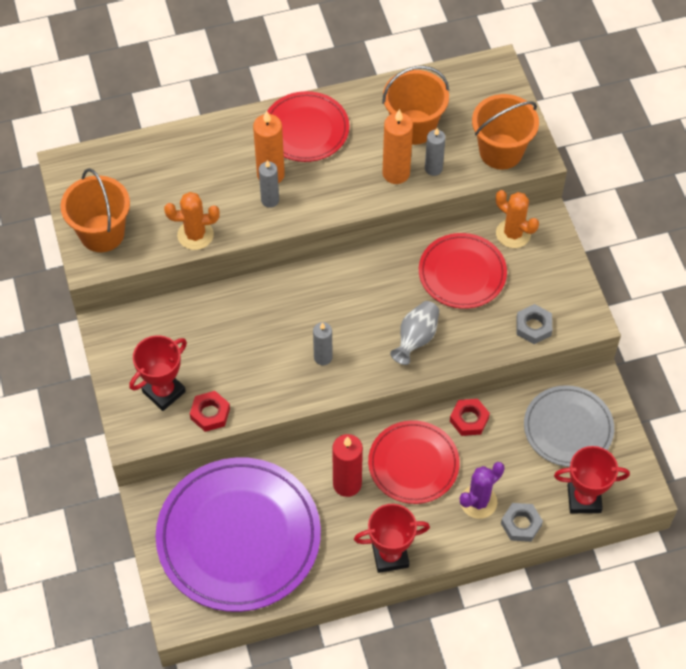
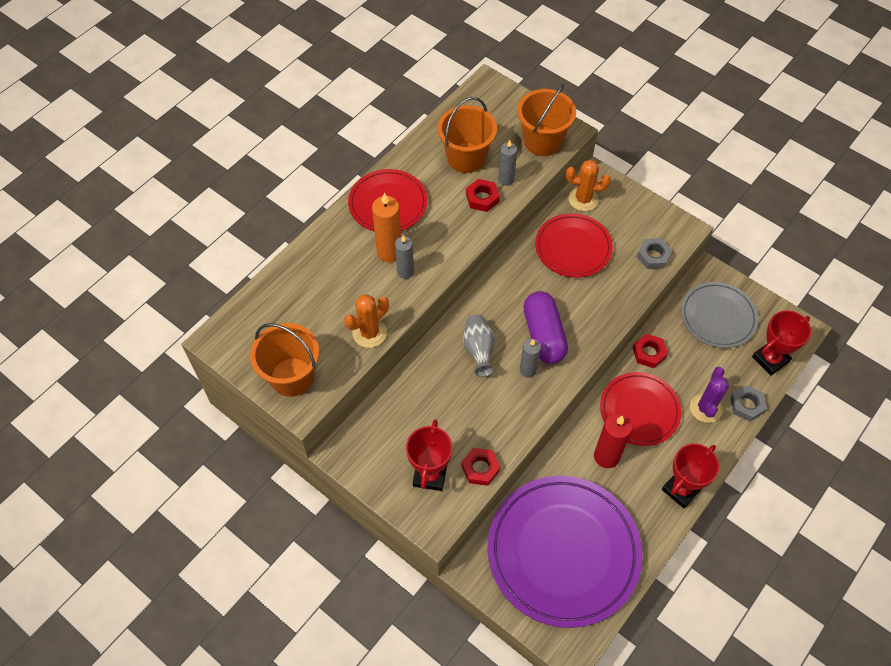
camera: 35 degrees left, 0 degrees up
(364, 336) = (544, 335): none -> purple capsule
(396, 173) = (482, 198): orange candle -> red nut
(416, 338) = (582, 314): grey vase -> grey vase (478, 350)

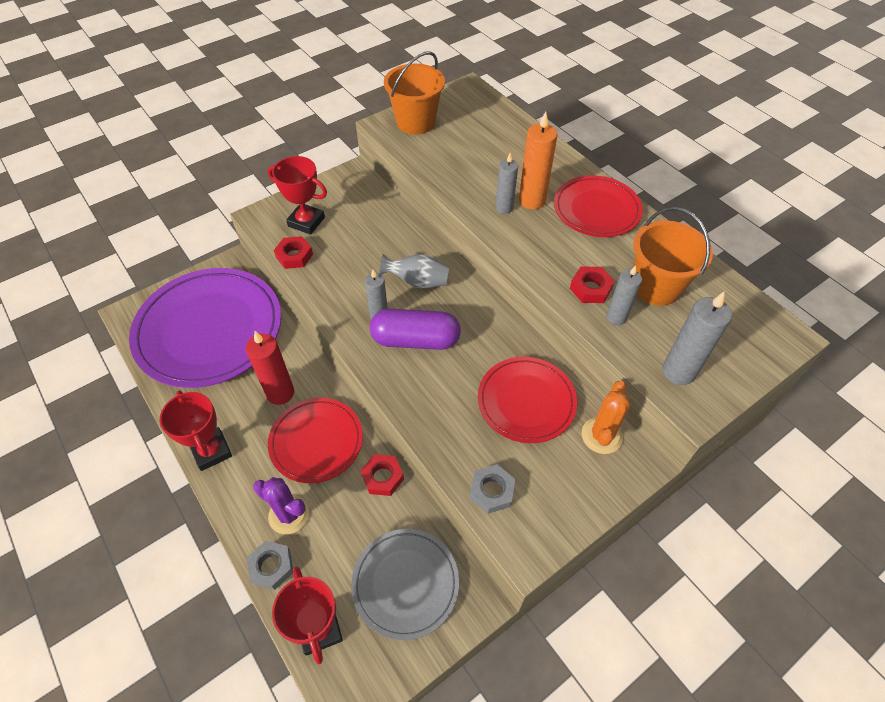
camera: 105 degrees right, 5 degrees down
(369, 333) = (441, 173): orange cactus -> none
(542, 141) = (678, 371): orange bucket -> grey candle

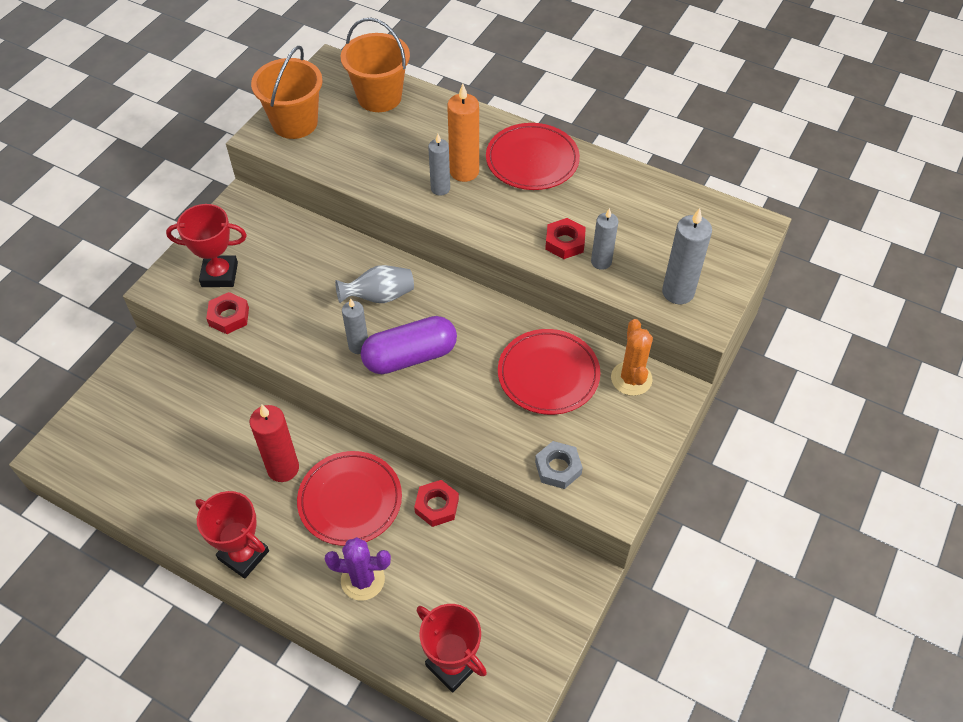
camera: 25 degrees left, 0 degrees up
(209, 330) = (161, 435): purple plate -> none
(271, 566) = (373, 633): grey nut -> none
(405, 584) = (511, 590): grey plate -> none
(656, 287) = (623, 220): orange bucket -> orange bucket (379, 97)

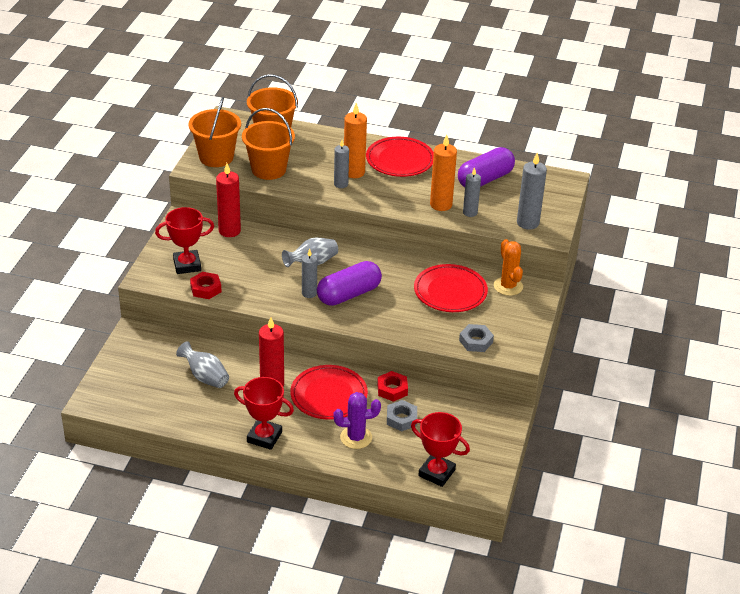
camera: 15 degrees left, 15 degrees down
(203, 440) = (205, 377): none -> grey vase
(292, 228) = (229, 231): none -> red candle
(354, 151) = (268, 169): none -> orange bucket
(433, 559) = (401, 419): none -> grey nut
(564, 242) = (441, 204): red nut -> orange candle
(639, 208) = (485, 179): none -> purple capsule

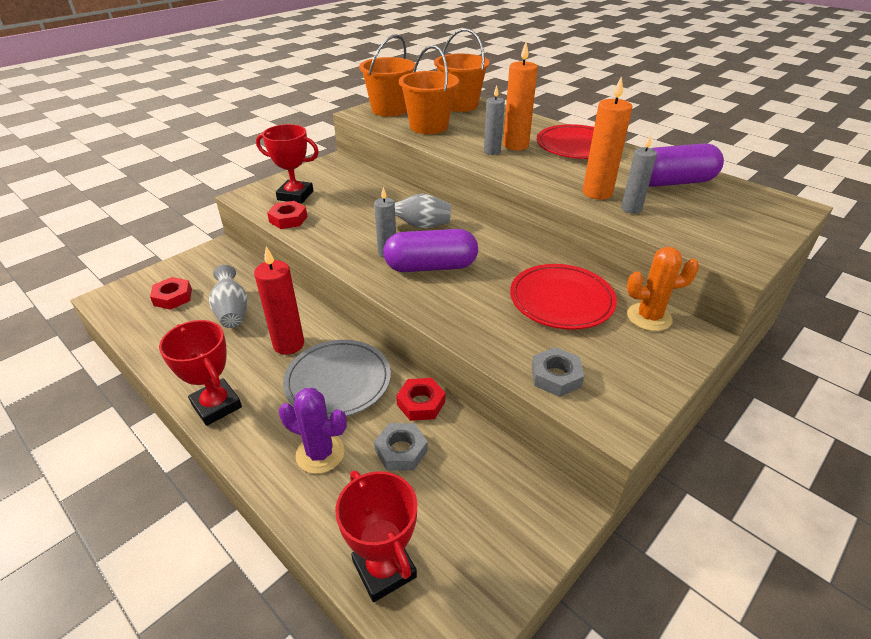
camera: 30 degrees right, 0 degrees up
(145, 382) = (173, 297): none -> red nut
(229, 231) = (365, 179): red candle -> none
(329, 395) = (338, 381): red plate -> grey plate
(508, 286) = (649, 317): orange cactus -> orange cactus turned 75 degrees clockwise
(528, 223) = (710, 238): grey candle -> none

